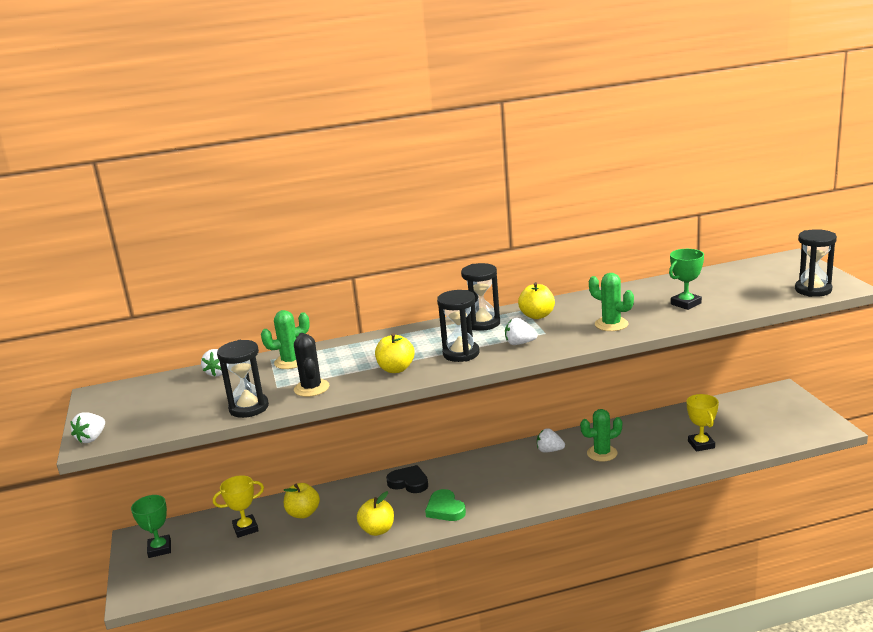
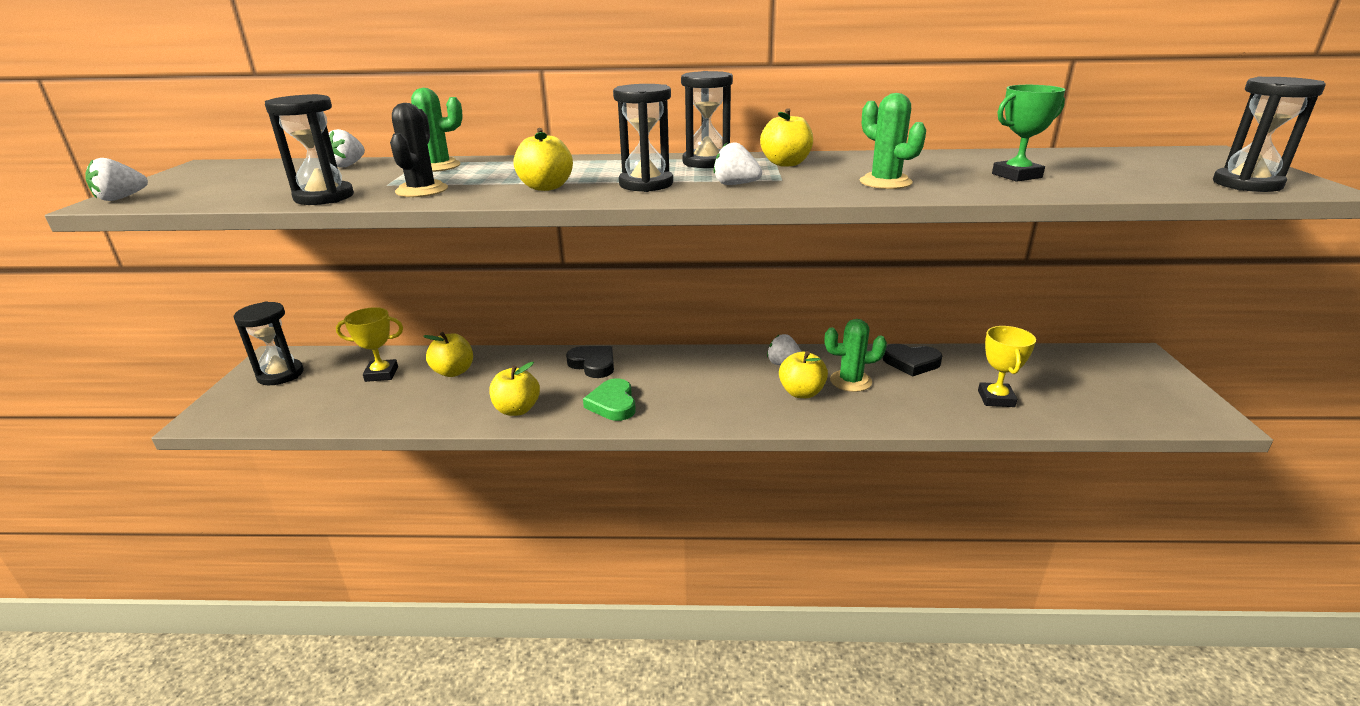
camera: 15 degrees right, 5 degrees up
(159, 549) = (280, 375): green trophy -> black hourglass
(573, 470) = (801, 393): none -> yellow apple
(636, 430) = (911, 363): none -> black heart

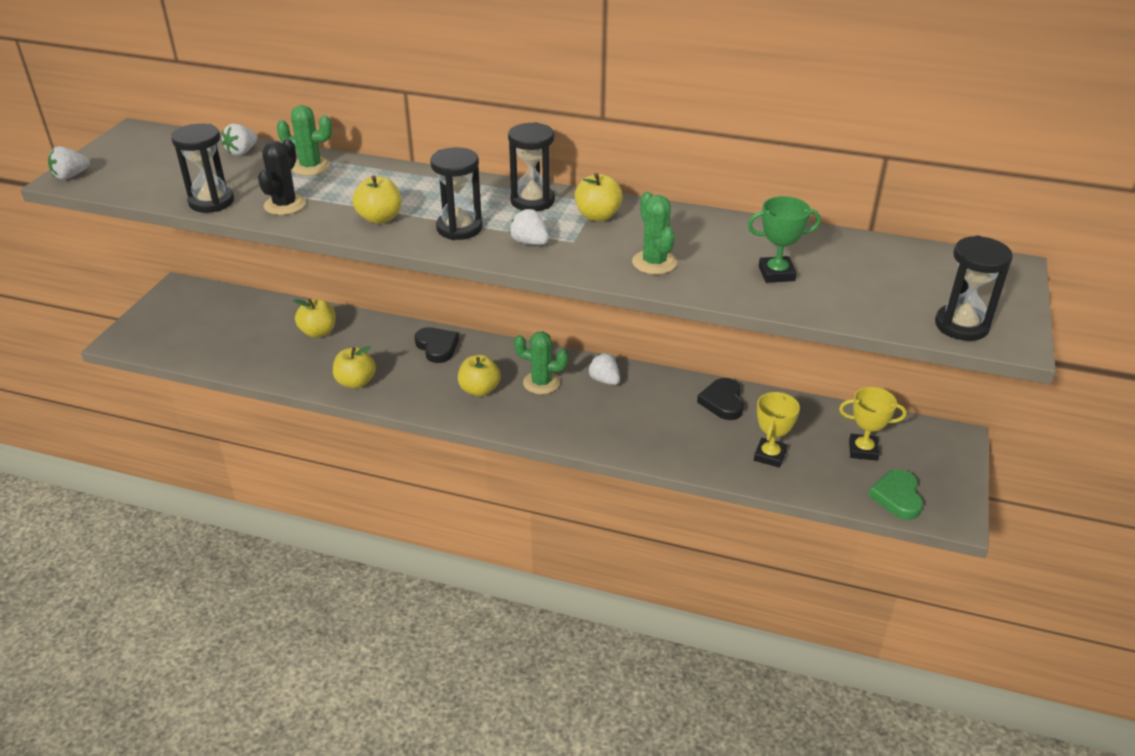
camera: 15 degrees right, 10 degrees up
(280, 375) = (181, 308): black hourglass -> none
(381, 374) = (260, 323): yellow trophy -> yellow trophy (863, 450)
(613, 404) = (435, 392): green heart -> green heart (897, 497)
(801, 393) = (600, 414): yellow apple -> yellow apple (479, 390)
(850, 381) = (652, 410): green cactus -> green cactus (541, 383)
(911, 363) = (722, 402): black heart -> black heart turned 60 degrees clockwise

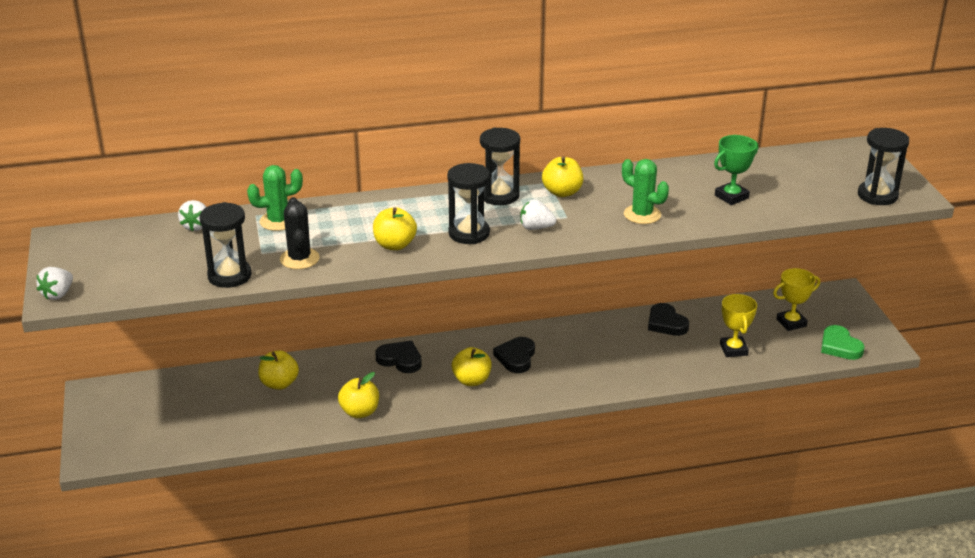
camera: 30 degrees left, 5 degrees down
(541, 383) = (516, 357): green cactus -> black heart
(604, 380) = (563, 338): white strawberry -> none

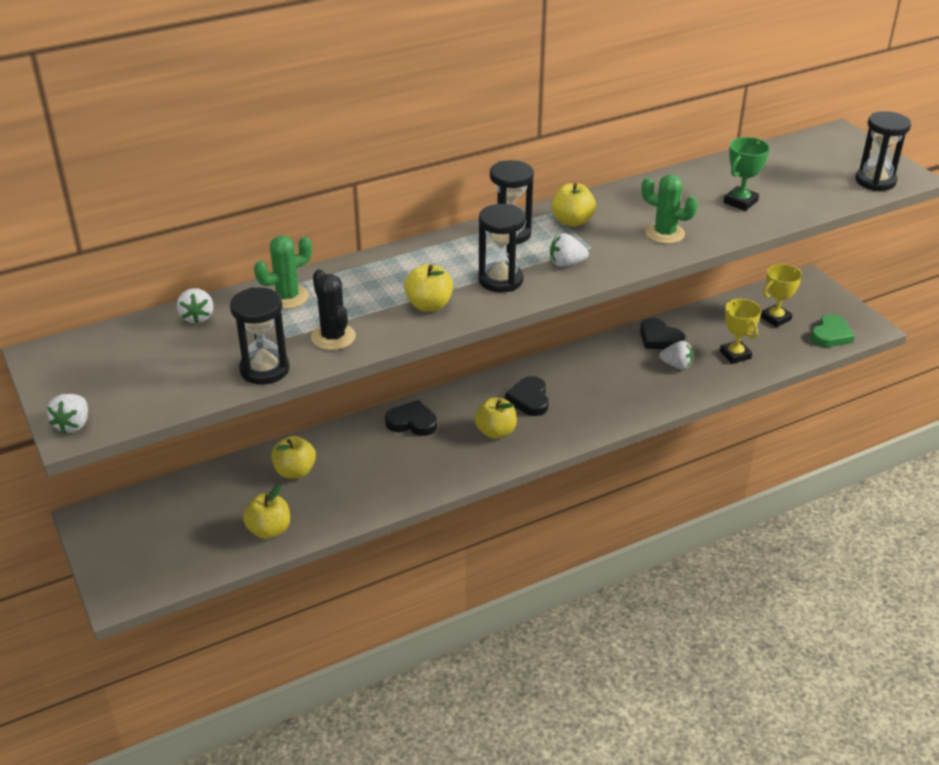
camera: 15 degrees left, 5 degrees up
(360, 412) = (395, 487): yellow apple -> yellow apple (269, 530)
(671, 350) = (676, 365): none -> white strawberry
(839, 346) = (830, 335): green heart -> green heart turned 105 degrees counterclockwise

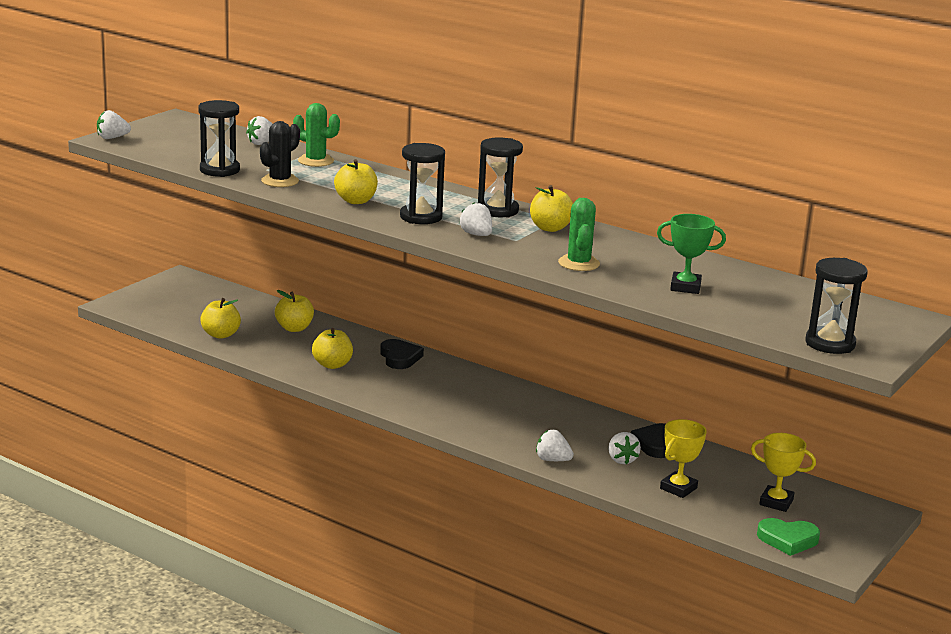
camera: 60 degrees right, 15 degrees down
(495, 432) = (423, 393): yellow apple -> yellow apple (332, 365)
(529, 399) = (485, 399): black heart -> none
(659, 401) = (552, 460): none -> white strawberry

